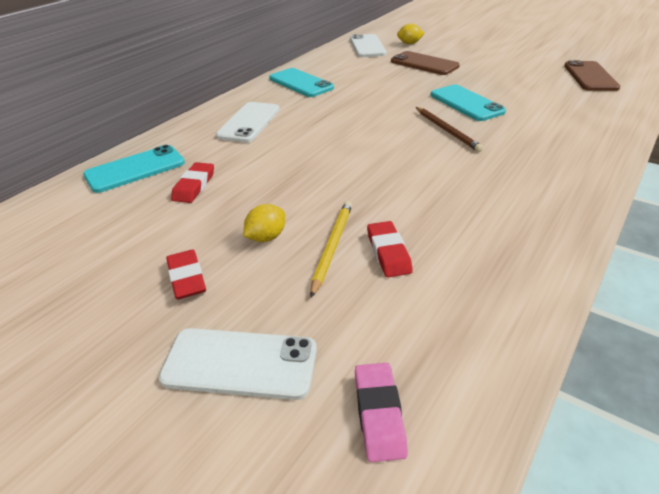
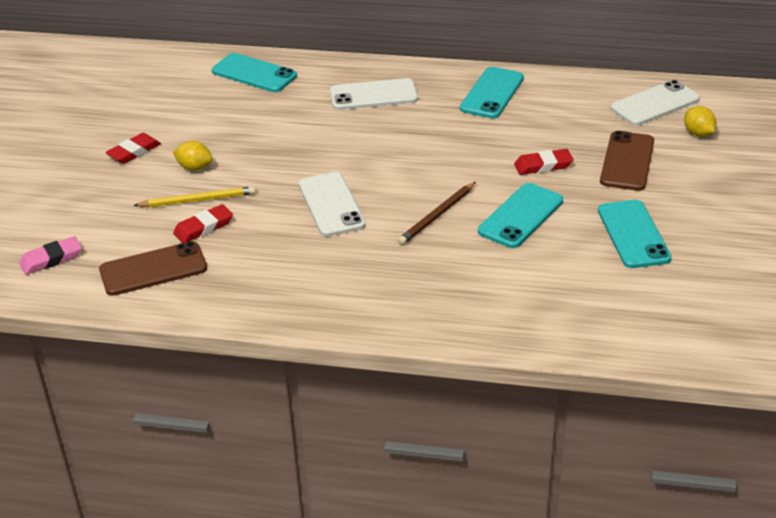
camera: 65 degrees right, 0 degrees up
(194, 186) = (245, 110): red eraser -> red eraser (543, 165)
(240, 363) = (69, 199): white phone -> white phone (331, 205)
(507, 77) = (633, 234): none -> turquoise phone
(590, 77) = (696, 305): brown phone -> brown phone (153, 269)

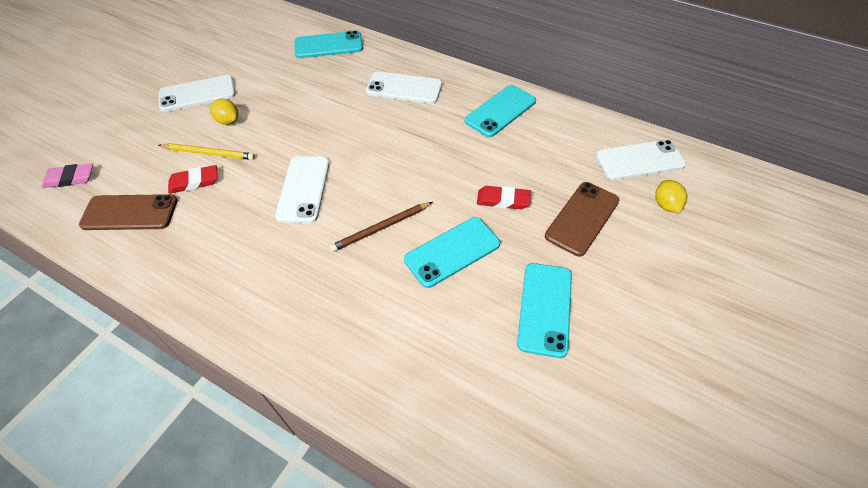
camera: 20 degrees right, 15 degrees up
(134, 152) = (197, 94): red eraser -> white phone
(254, 73) = (328, 45): turquoise phone -> turquoise phone turned 60 degrees counterclockwise

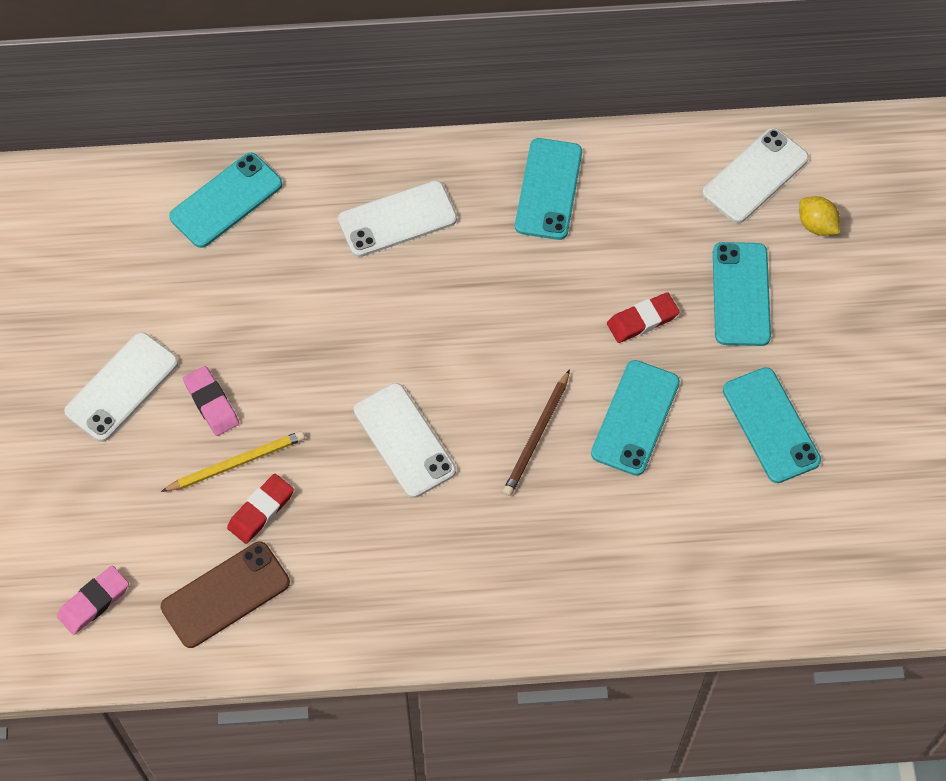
camera: 35 degrees left, 10 degrees up
(228, 121) = (211, 403): yellow lemon -> pink eraser
(582, 218) = (741, 294): brown phone -> turquoise phone

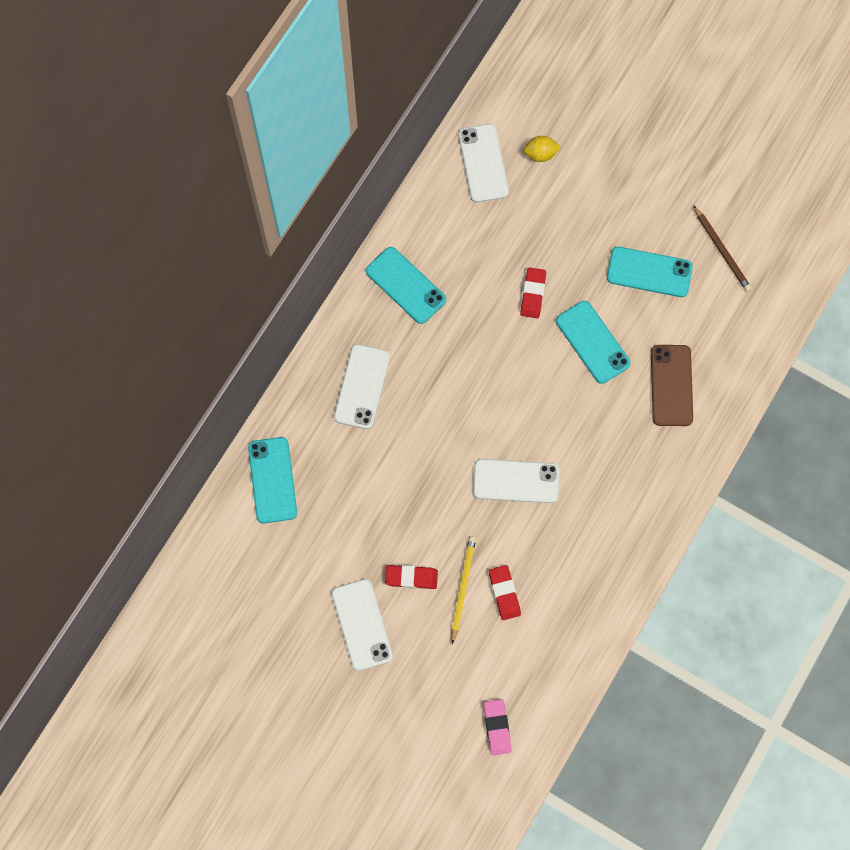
camera: 55 degrees left, 10 degrees up
(211, 403) = (411, 577): pink eraser -> red eraser
(225, 594) = (545, 647): brown phone -> brown phone (671, 385)
(537, 435) = (565, 404): brown pencil -> brown pencil (721, 250)
(741, 294) = (555, 228): turquoise phone -> none

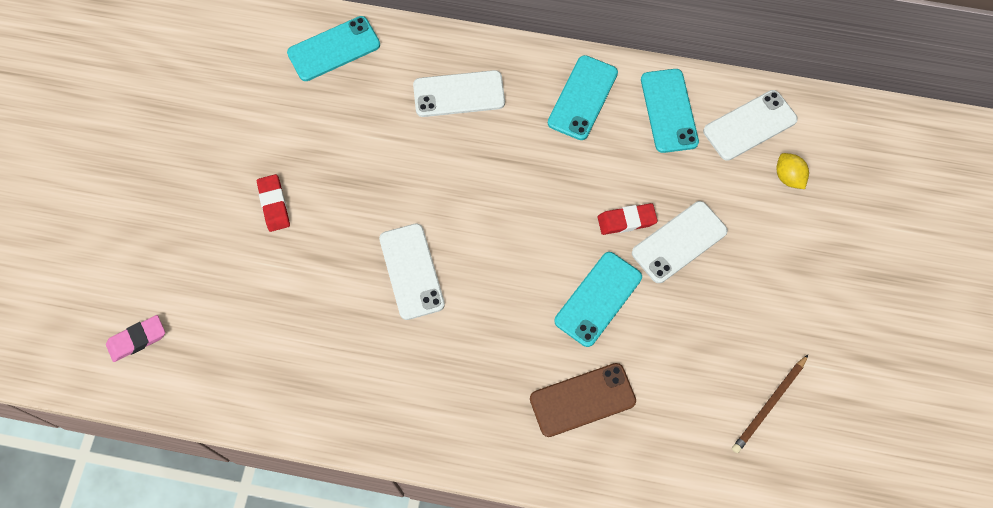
camera: 70 degrees right, 5 degrees down
(362, 624) = (211, 175): white phone -> white phone (679, 242)
(462, 588) = (278, 257): yellow pencil -> none
(504, 593) = (285, 299): red eraser -> none
(649, 272) = (706, 333): turquoise phone -> turquoise phone (669, 111)

